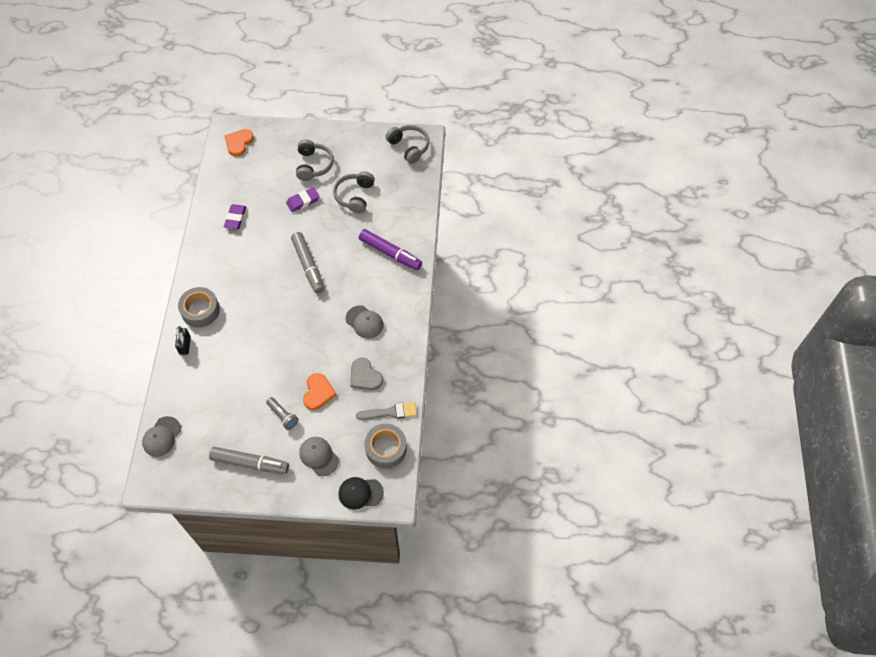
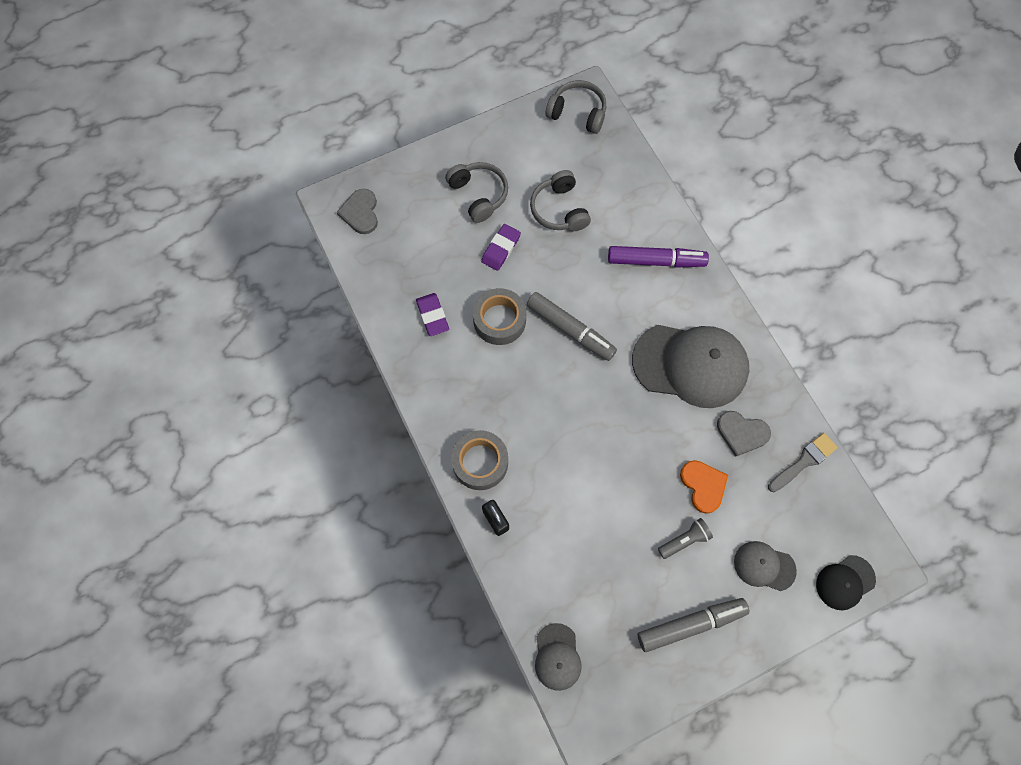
camera: 30 degrees left, 10 degrees up
(238, 143) = (360, 213): orange heart -> grey heart
(283, 416) = (684, 540): grey flashlight -> grey flashlight turned 45 degrees counterclockwise
(364, 322) = (690, 365): grey cap -> grey cap, size x2.03
(386, 448) = (832, 509): grey tape -> grey tape (499, 320)

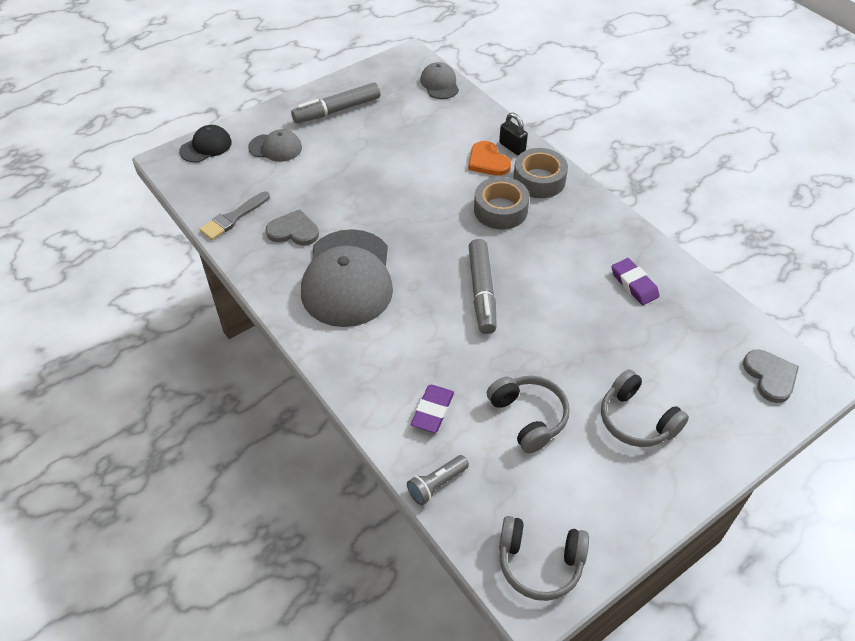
camera: 170 degrees right, 20 degrees down
(499, 320) = (561, 290): grey tape -> grey tape (500, 210)
(501, 249) = (585, 361): purple eraser -> purple eraser (432, 411)
(570, 330) = (482, 292): grey marker -> grey marker turned 120 degrees counterclockwise
(656, 261) = (396, 374): purple marker -> none
(684, 540) = (345, 154): grey flashlight -> grey flashlight (436, 484)
(690, 365) = (348, 278): grey cap -> grey cap turned 90 degrees counterclockwise
(703, 485) = (330, 190): orange heart -> orange heart (487, 161)

